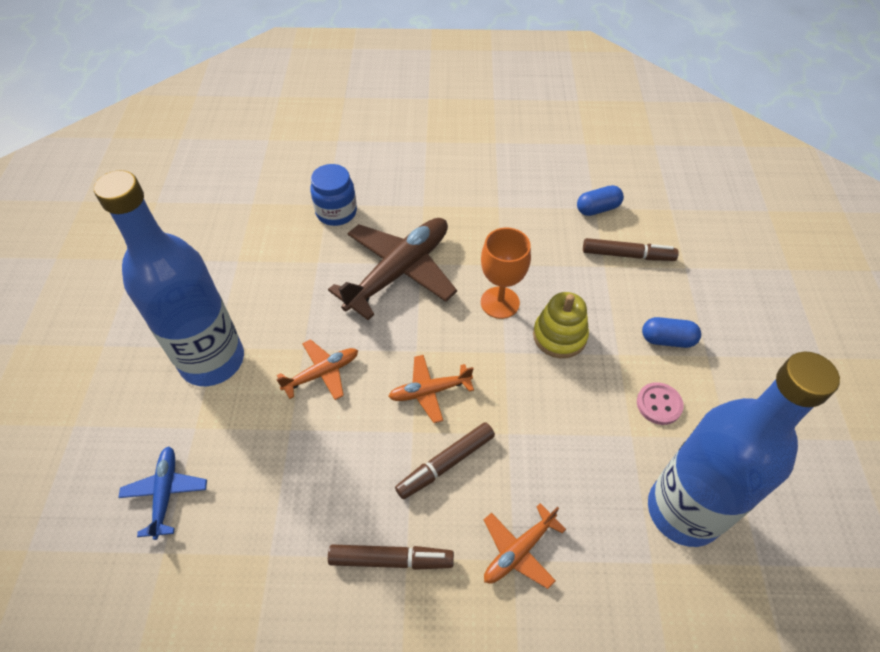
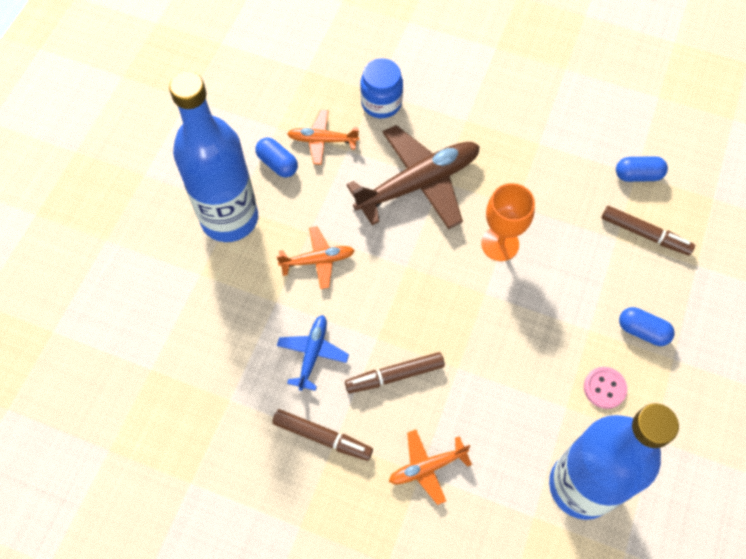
camera: 20 degrees right, 10 degrees up
(166, 493) = (164, 322): blue plane -> blue plane (312, 354)
(249, 294) = (277, 164): none -> blue capsule
(430, 391) = (405, 307): orange plane -> orange plane (323, 140)
(559, 336) = (542, 294): yellow stacking toy -> none

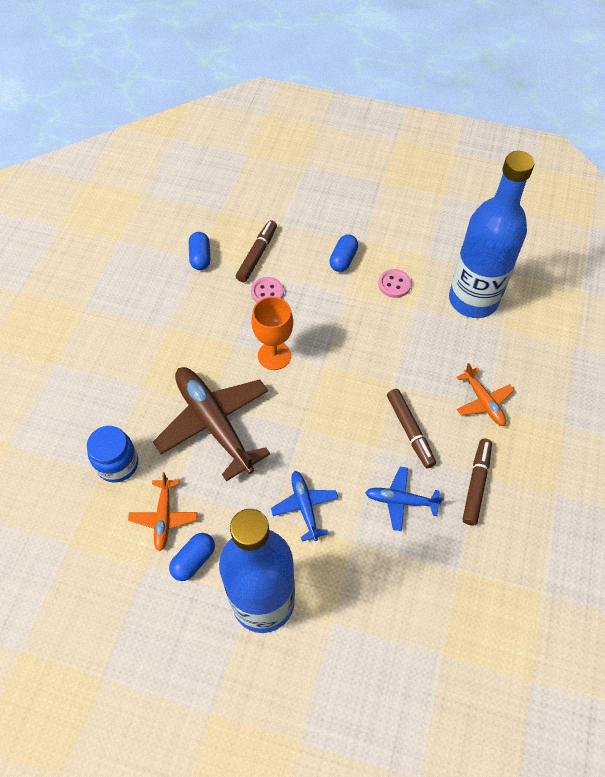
camera: 95 degrees left, 5 degrees down
(317, 260) = (305, 507): orange plane -> blue plane
(588, 242) = (267, 292): none -> pink button

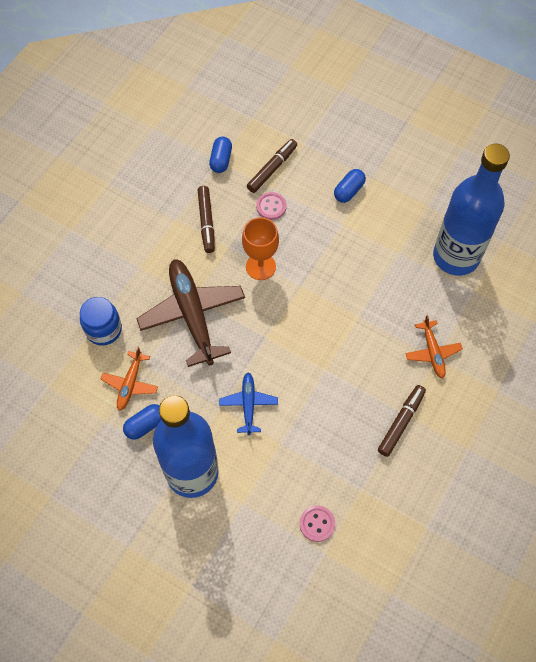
camera: 15 degrees right, 5 degrees up
(394, 284) = (388, 225): pink button -> pink button (317, 524)
(401, 501) = (331, 420): blue plane -> none
(410, 431) = (358, 362): brown marker -> brown marker (206, 222)

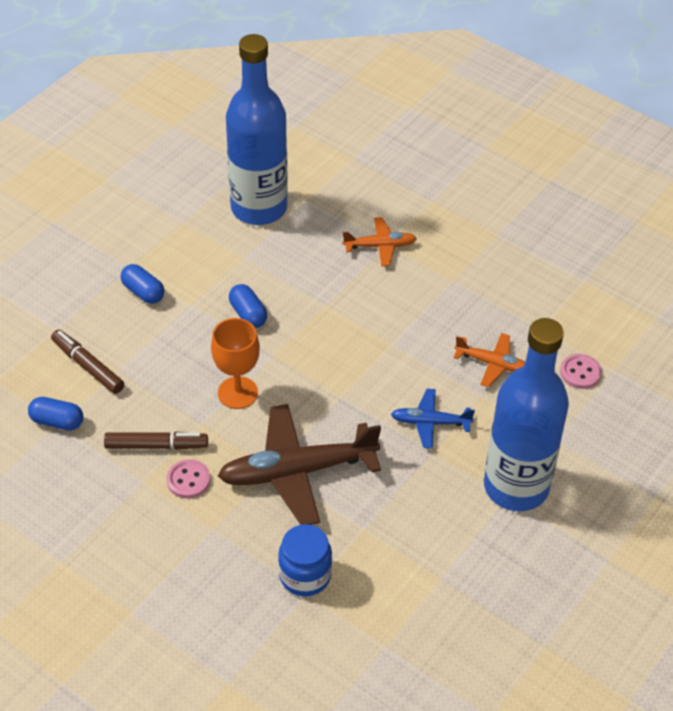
camera: 85 degrees left, 15 degrees down
(130, 383) = (390, 547): orange plane -> orange plane (492, 364)
(145, 425) = (449, 533): blue capsule -> blue capsule (248, 314)
(271, 207) = (148, 373): pink button -> pink button (188, 480)
(401, 422) = (463, 285): brown marker -> none

